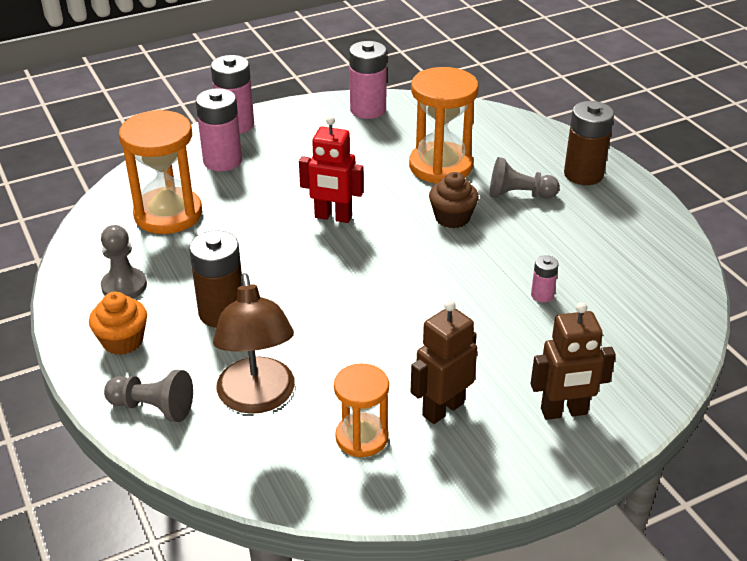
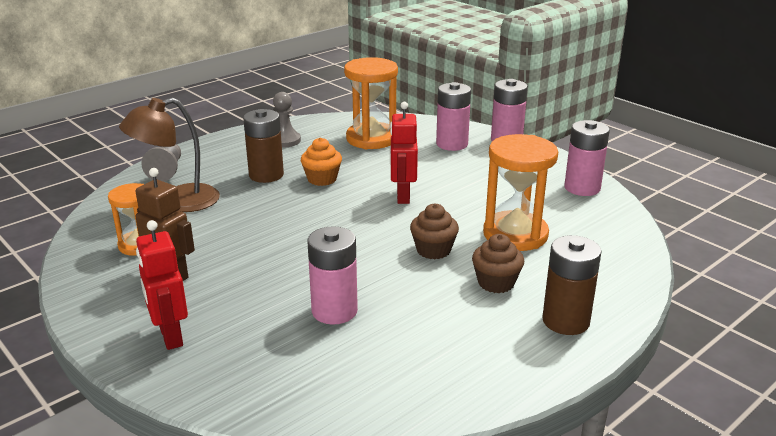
camera: 75 degrees right, 10 degrees down
(122, 341) = (229, 150): orange cupcake -> orange cupcake (322, 179)
(519, 195) = (496, 283): grey pawn -> brown cupcake
(542, 295) = (334, 311): pink battery -> pink battery, size x2.00
(564, 412) = (170, 336): brown robot -> red robot

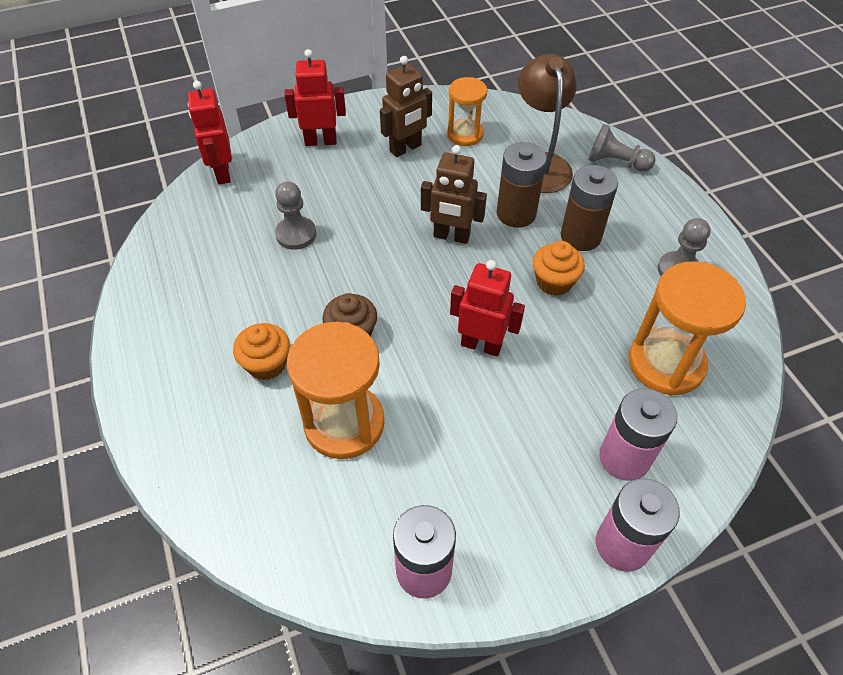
camera: 110 degrees right, 25 degrees up
(255, 400) = (222, 173): none -> red robot
(293, 227) = (451, 236): none -> brown robot
(334, 311) = (296, 234): pink battery -> grey pawn
(496, 283) = (266, 364): brown cupcake -> orange cupcake
(566, 321) = (176, 393): brown battery -> brown battery (516, 213)

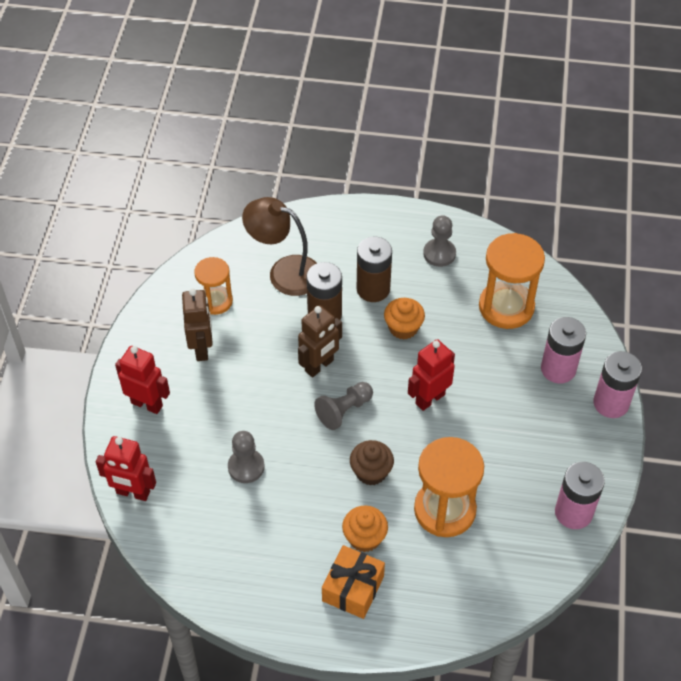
camera: 60 degrees left, 0 degrees up
(198, 381) = (353, 588): none -> orange gift
(320, 141) = (147, 404): red robot -> red robot turned 90 degrees clockwise
(616, 162) = (317, 226): grey pawn -> grey pawn (344, 410)

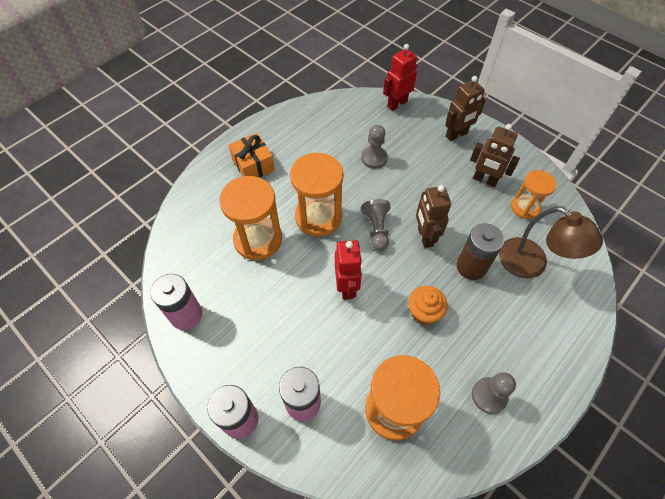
camera: 125 degrees right, 5 degrees up
(147, 404) = (456, 135): red robot -> brown robot
(284, 272) = (531, 264): brown lamp -> brown lamp turned 75 degrees clockwise
(364, 538) = (278, 187): orange cupcake -> none
(371, 472) = (318, 217): brown cupcake -> orange hourglass
(373, 289) = (478, 315): brown battery -> none

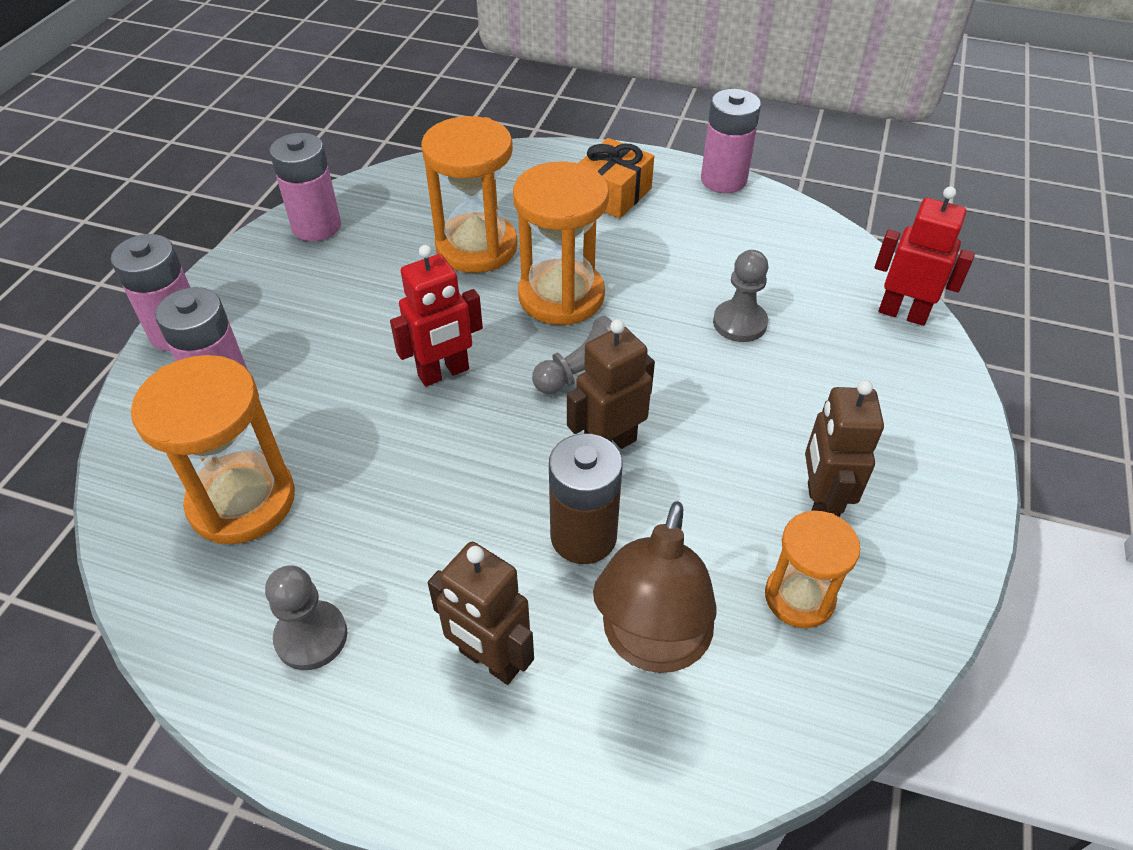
camera: 65 degrees right, 10 degrees down
(272, 118) = (723, 180): none -> pink battery
(424, 312) = (444, 489): orange cupcake -> none
(456, 135) = (905, 425): brown robot -> brown robot (489, 660)

